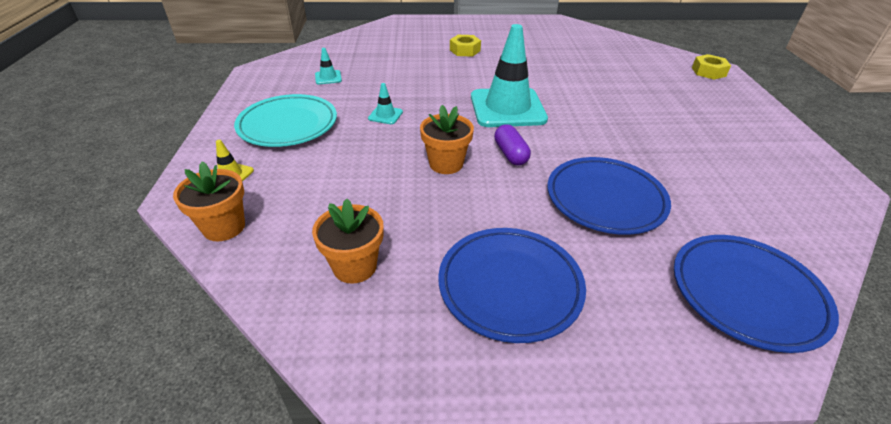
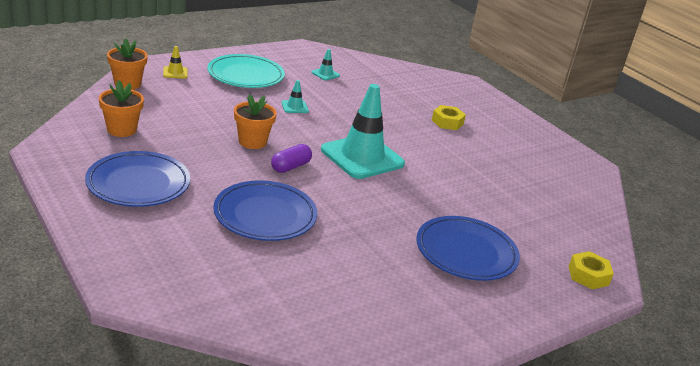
camera: 55 degrees right, 10 degrees down
(746, 294) = (194, 285): blue plate -> blue plate (466, 253)

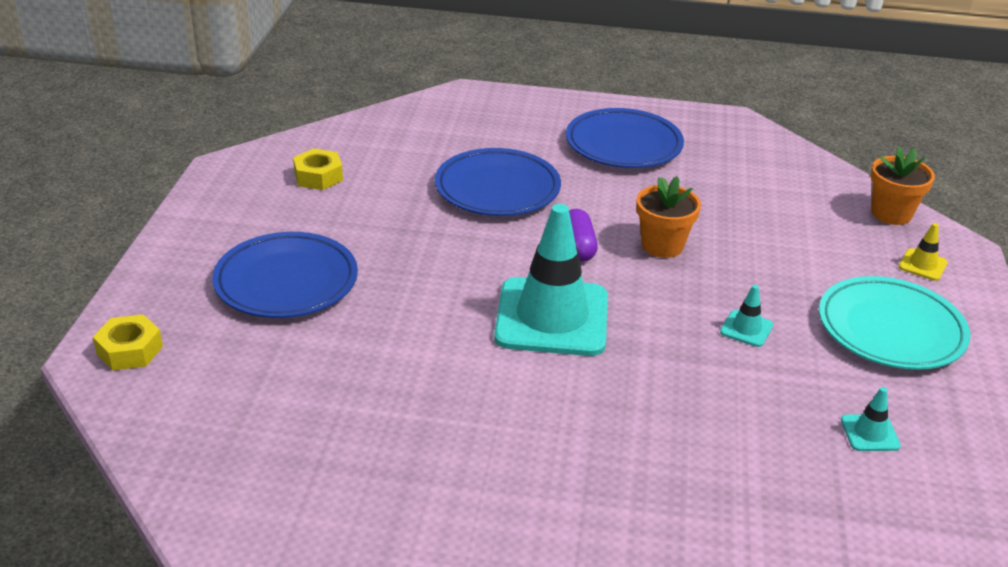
camera: 135 degrees right, 5 degrees up
(122, 130) = (754, 171): orange flower pot -> none
(447, 122) = (583, 489): yellow nut -> yellow nut (318, 176)

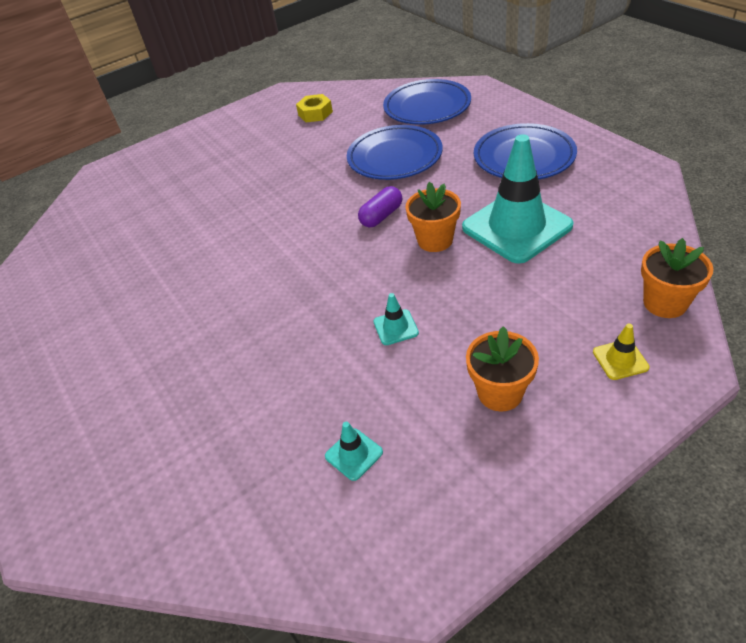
camera: 55 degrees right, 10 degrees up
(129, 350) = (114, 174): yellow nut -> none
(286, 282) = (215, 168): blue plate -> blue plate (427, 107)
(552, 317) = (297, 253): turquoise traffic cone -> turquoise traffic cone (516, 227)
(890, 329) = (500, 393): turquoise plate -> orange flower pot

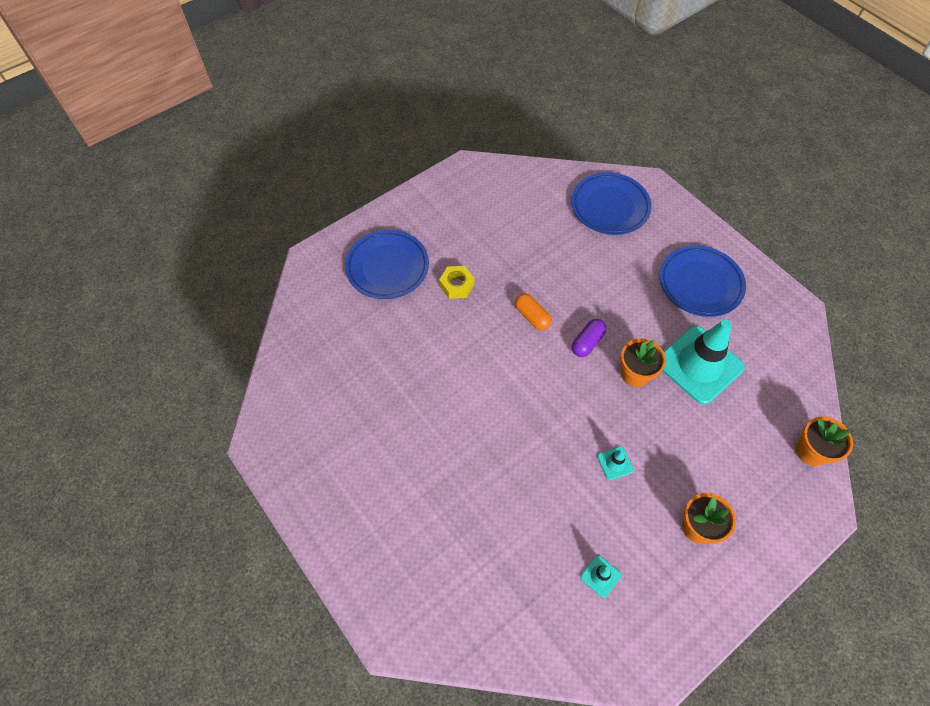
camera: 10 degrees left, 15 degrees up
(315, 113) = (505, 202): yellow nut -> yellow nut (456, 285)
(322, 199) = (532, 316): none -> orange capsule
(395, 157) = (589, 271): blue plate -> blue plate (387, 267)
(620, 359) = (779, 502): yellow traffic cone -> none

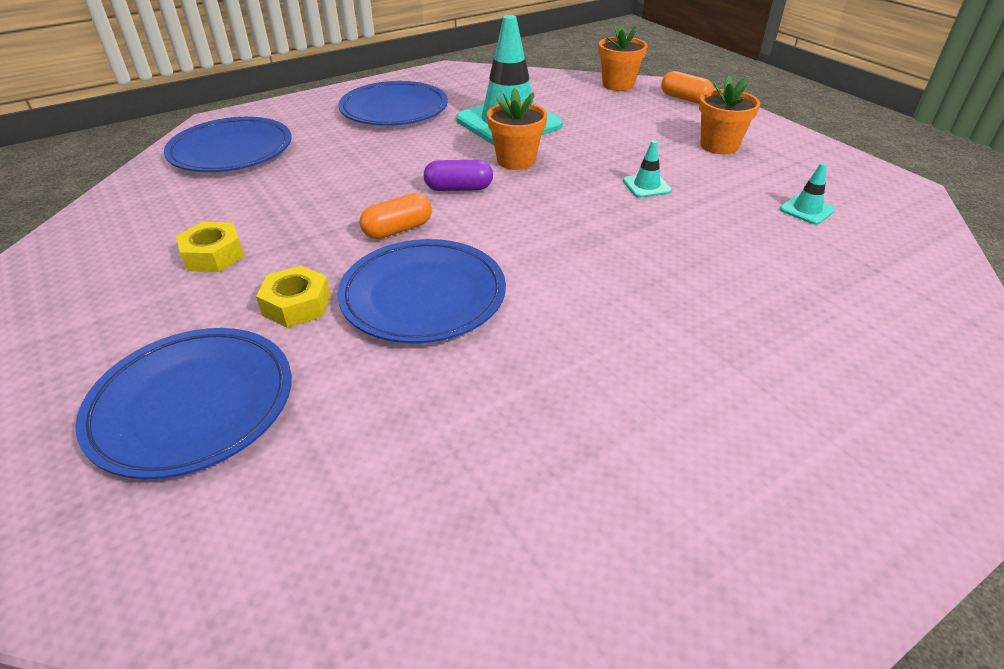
camera: 85 degrees left, 20 degrees down
(469, 340) = (423, 296): none -> blue plate
(494, 237) = (213, 255): none -> yellow nut
(587, 342) = (459, 188): purple capsule -> purple capsule turned 45 degrees counterclockwise
(795, 511) = (684, 99): none -> orange capsule

